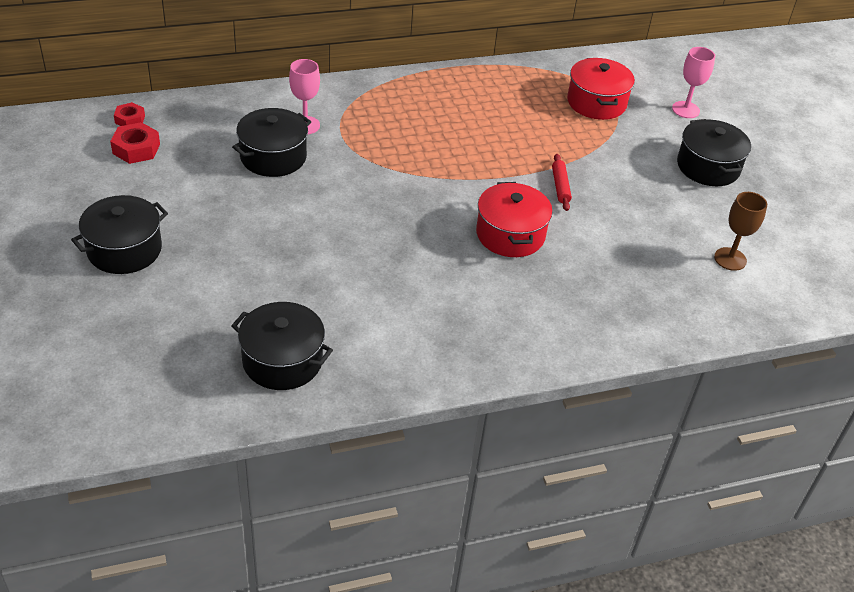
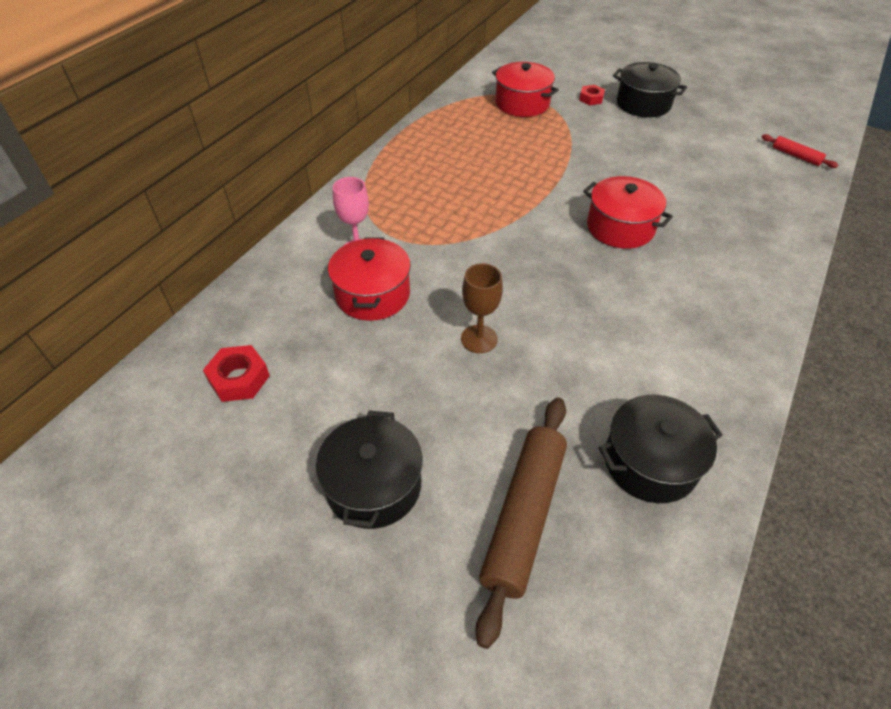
camera: 40 degrees left, 5 degrees up
(130, 119) = (191, 356): red nut -> red nut (591, 99)
(173, 324) = (524, 516): none -> brown rolling pin
(273, 157) = (372, 294): black pot -> red pot
(560, 186) = (592, 172): red rolling pin -> red rolling pin (796, 156)
(685, 110) = (575, 77): pink goblet -> none
(730, 259) = (745, 151): brown goblet -> brown goblet (479, 339)

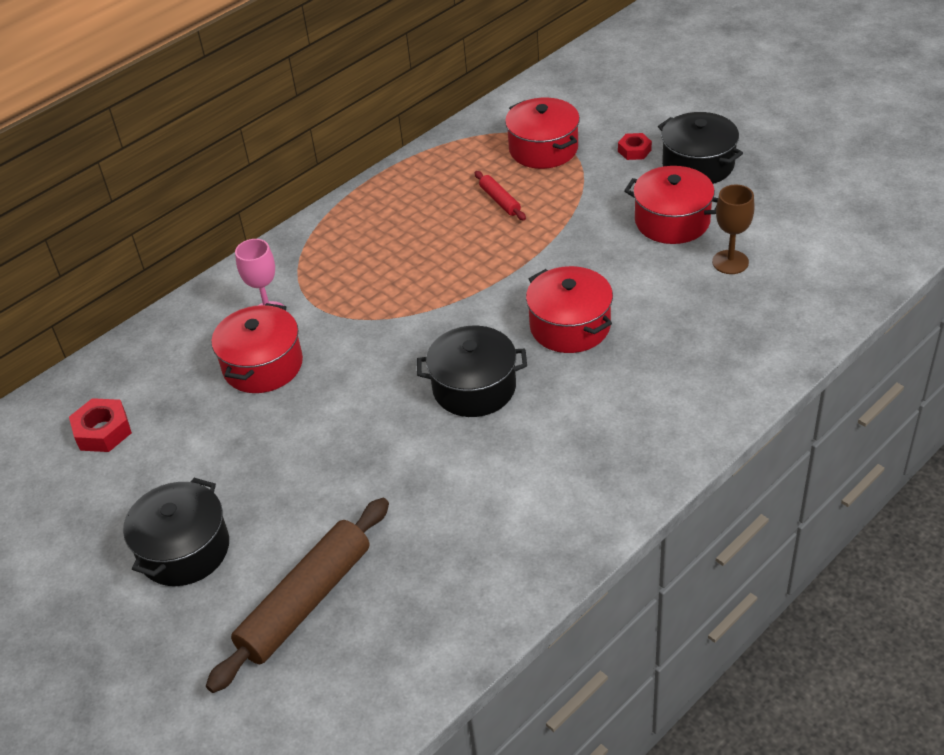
camera: 20 degrees right, 5 degrees down
(479, 339) = (348, 429): brown goblet -> brown goblet (730, 262)
(649, 143) = (672, 221): none -> red pot
(650, 462) = (452, 577): black pot -> black pot (474, 388)
(796, 156) = (852, 260): red rolling pin -> red rolling pin (500, 201)

